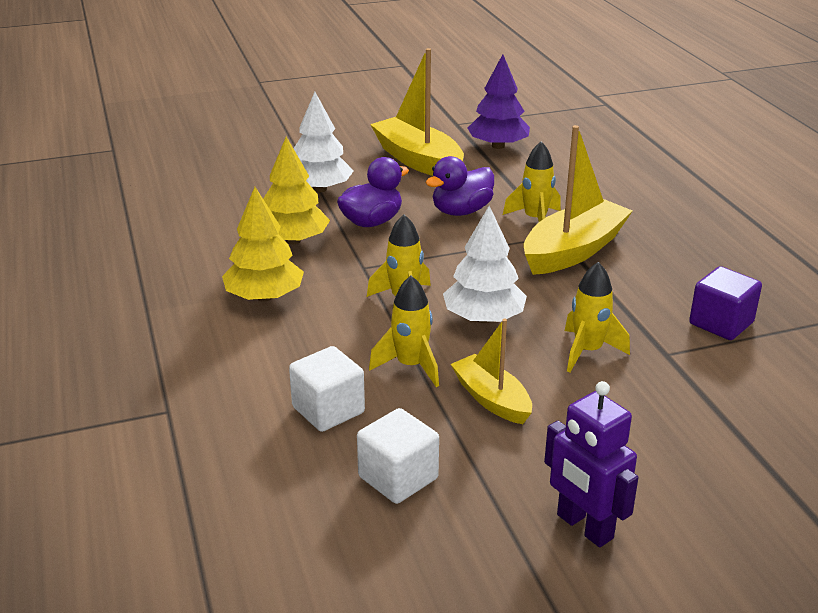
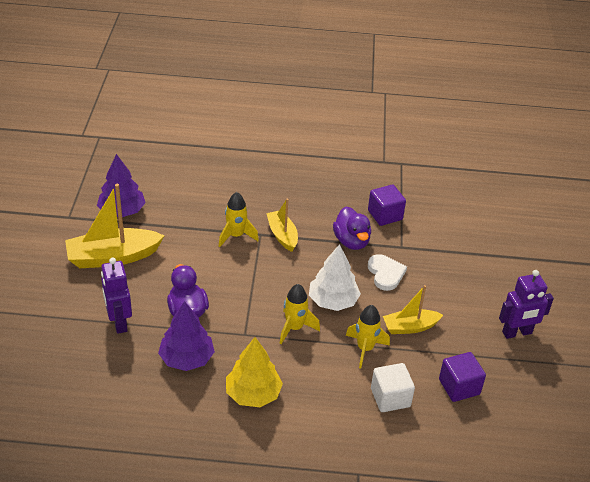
camera: 70 degrees left, 10 degrees up
(293, 240) = (186, 358): yellow tree -> purple tree
(319, 189) = (119, 322): white tree -> purple robot
(398, 478) = (459, 387): white cube -> purple cube
(461, 211) = (202, 263): purple duck -> purple duck (351, 241)
(573, 250) = (282, 235): yellow boat -> yellow boat, size x0.60
(587, 351) = (385, 274): yellow rocket -> white heart

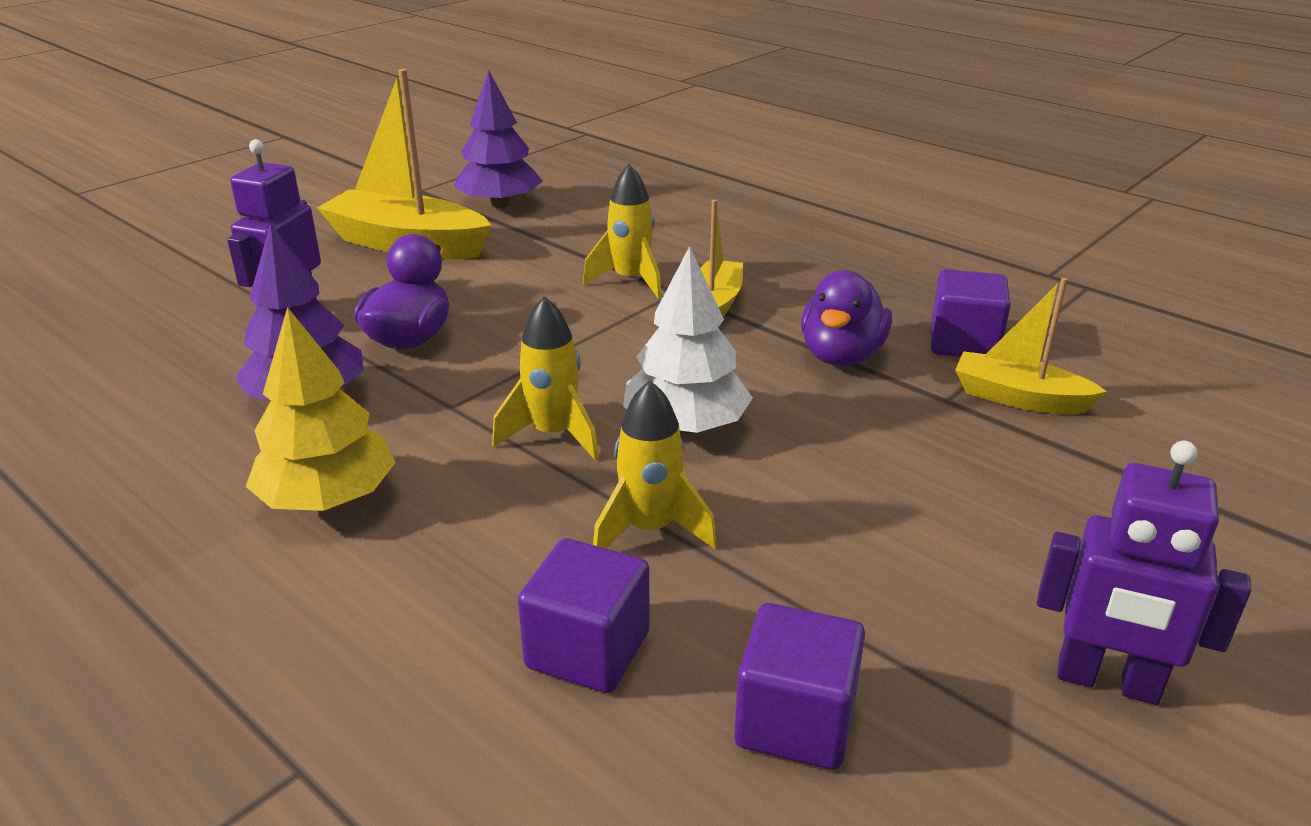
camera: 40 degrees right, 10 degrees down
(385, 274) = (857, 427): white heart -> none
(390, 398) = (588, 650): white cube -> purple cube
(410, 327) = (805, 538): yellow boat -> yellow boat (1019, 398)

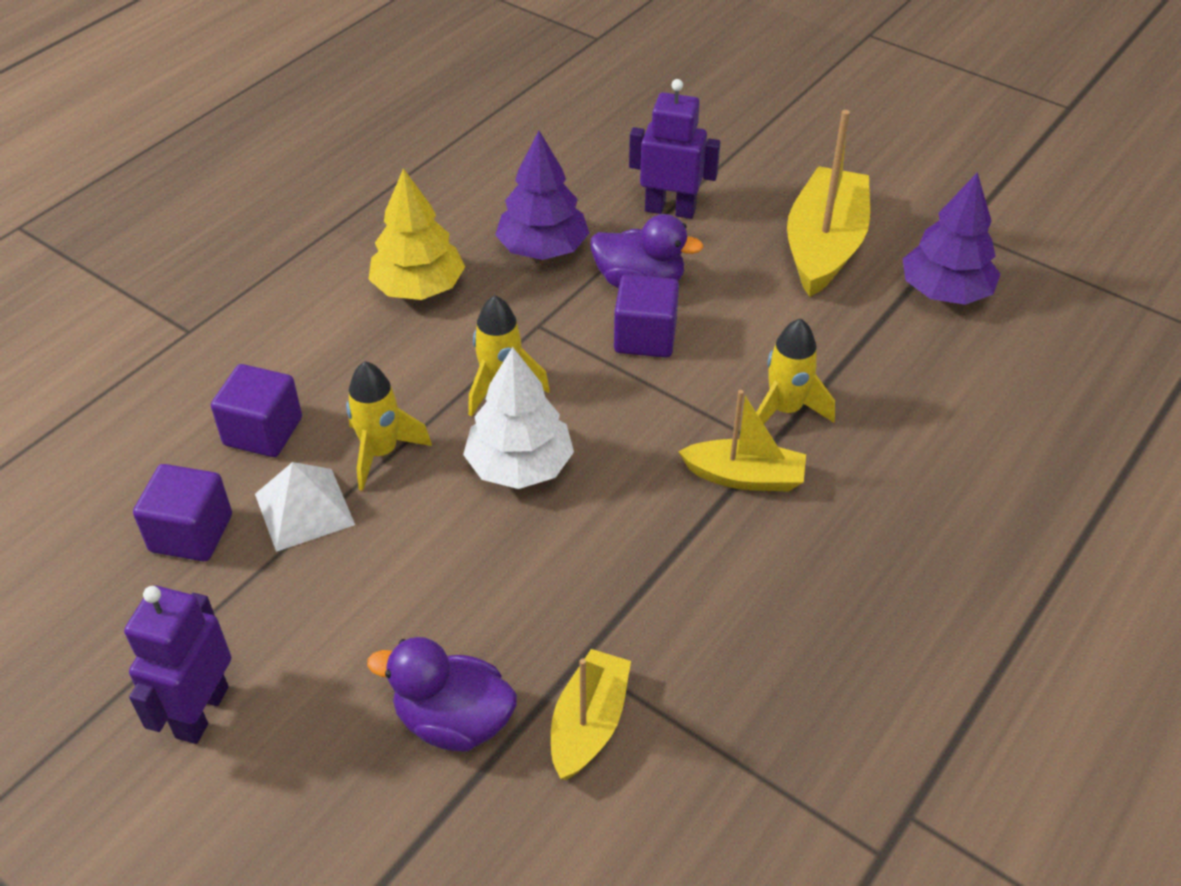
camera: 85 degrees right, 15 degrees up
(747, 598) = (304, 509): none -> white pyramid
(841, 356) = (655, 579): purple duck -> purple duck (453, 721)
(963, 343) = (700, 690): purple cube -> purple cube (645, 337)

